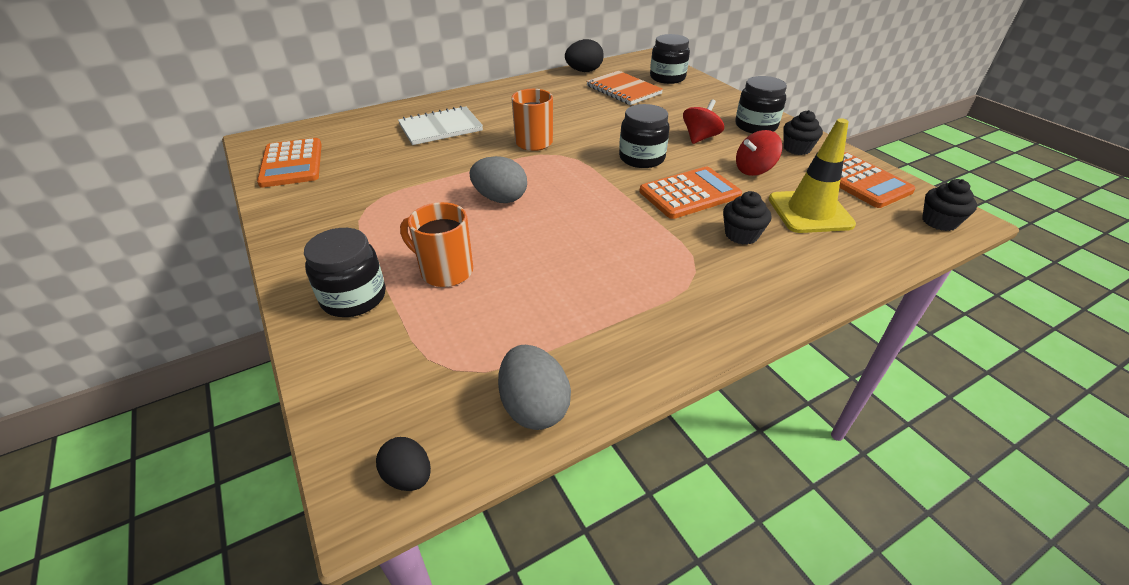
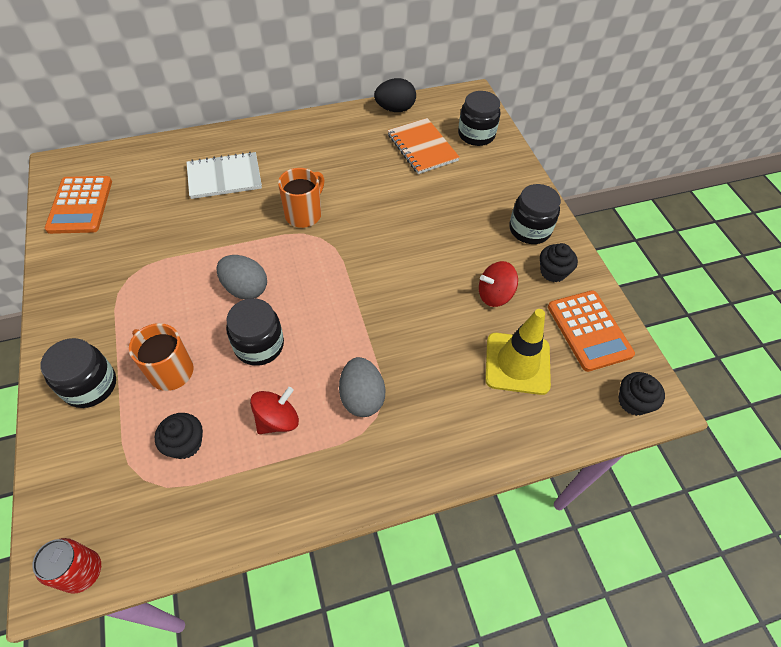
camera: 10 degrees right, 15 degrees up
(408, 476) = (82, 571): black egg -> red can
(534, 407) = (190, 531): grey egg -> grey egg (362, 397)
(641, 158) = (395, 257): black jar -> black jar (259, 345)
(689, 193) = (417, 316): orange calculator -> none
(700, 138) = (465, 237): red spinning top -> red spinning top (277, 420)
(741, 235) = (438, 380): black cupcake -> black cupcake (185, 443)

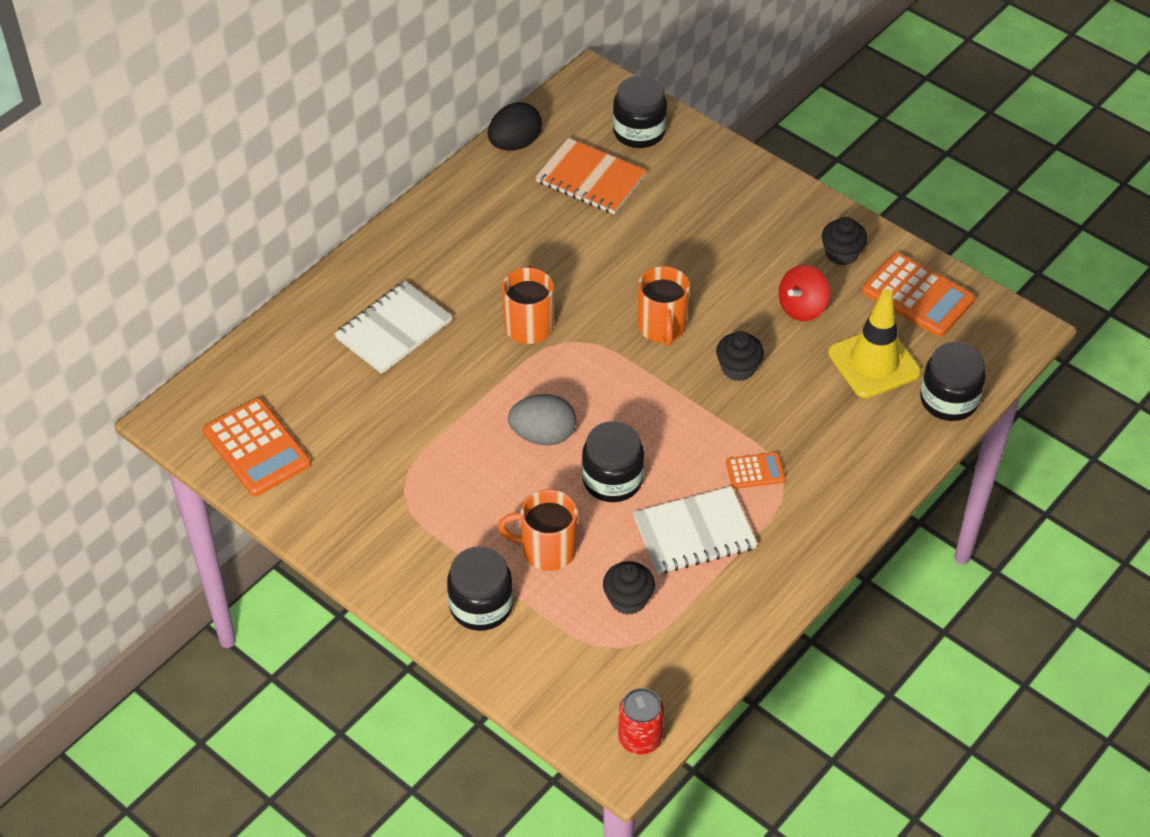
camera: 30 degrees left, 5 degrees down
(277, 420) = (694, 533): red spinning top -> white notebook
(362, 397) = (755, 471): grey egg -> orange calculator
(386, 259) = (662, 327): none -> orange mug
(529, 229) = (784, 219): black jar -> black jar (949, 400)
(633, 402) = (1000, 342): black cupcake -> black cupcake (738, 368)

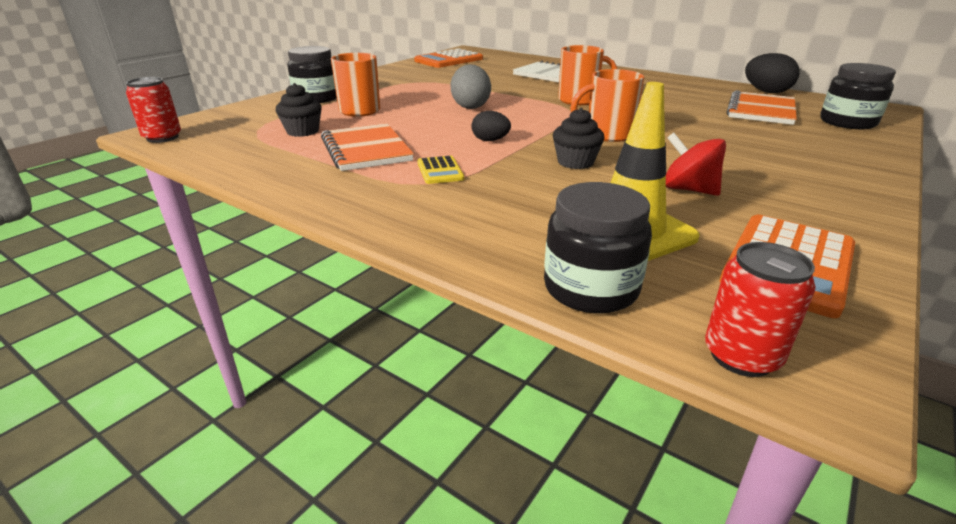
camera: 85 degrees right, 20 degrees down
(612, 480) = (427, 124): black jar -> none
(672, 426) = (490, 140): none -> black egg
(694, 533) = (366, 150): white notebook -> orange notebook
(755, 471) = (440, 171): orange calculator -> yellow calculator
(841, 253) = (806, 211): black cupcake -> none
(1008, 352) = (741, 356): none -> red can

